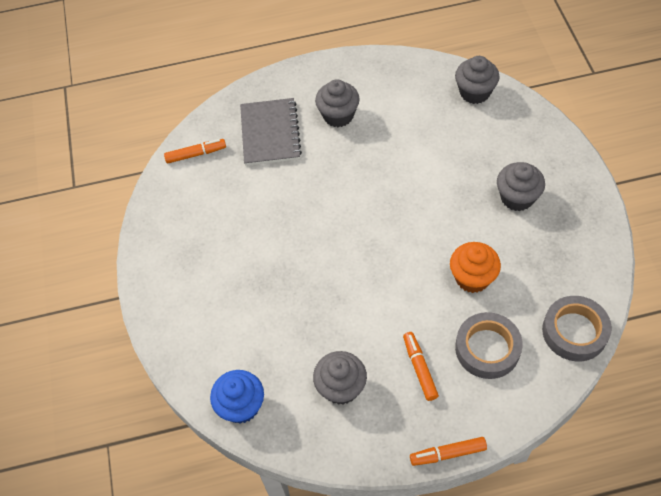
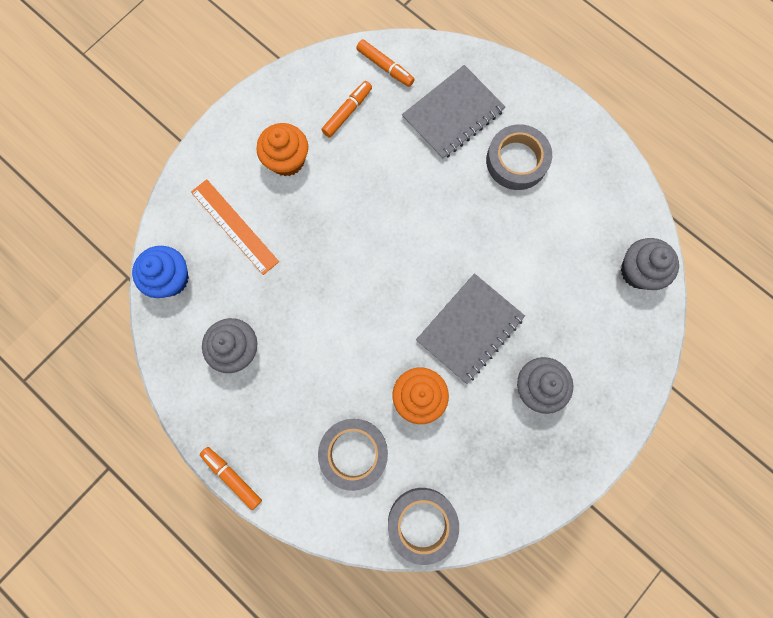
camera: 50 degrees right, 20 degrees up
(212, 261) = (287, 160): none -> orange cupcake
(236, 330) = (234, 226): none -> orange ruler
(338, 115) = (516, 161): grey cupcake -> grey tape
(419, 368) = (297, 404): orange marker -> orange marker (347, 112)
(443, 215) = (470, 329): none -> grey notebook

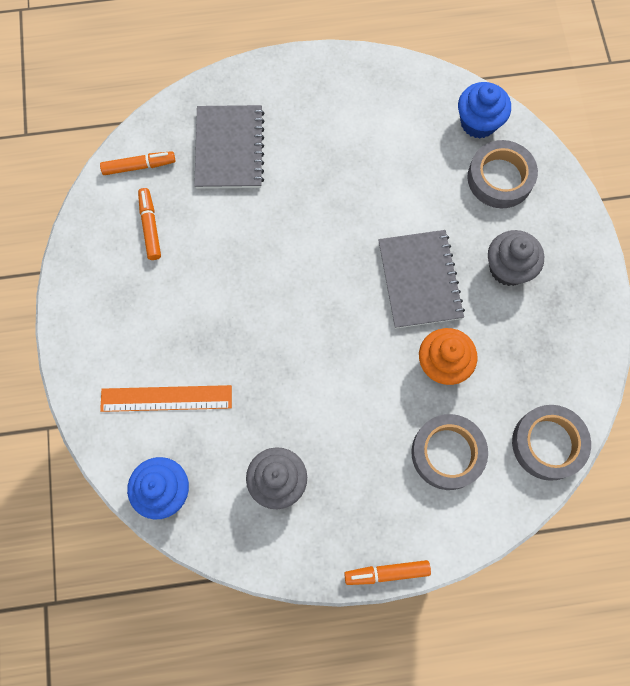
camera: 50 degrees left, 5 degrees down
(287, 160) = (147, 308): orange cupcake -> none
(516, 161) = (312, 134): grey tape -> grey tape (500, 178)
(638, 271) = (478, 122): grey cupcake -> blue cupcake

